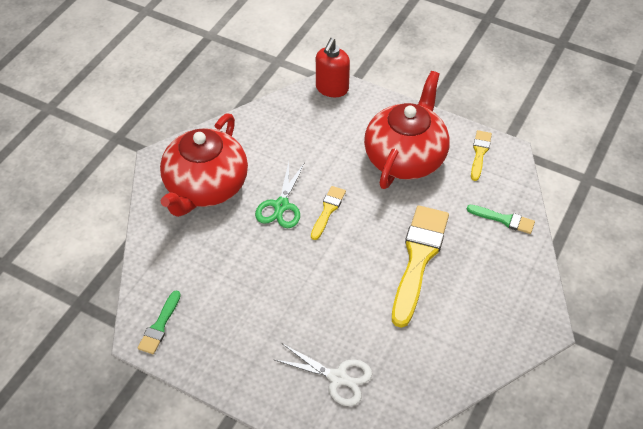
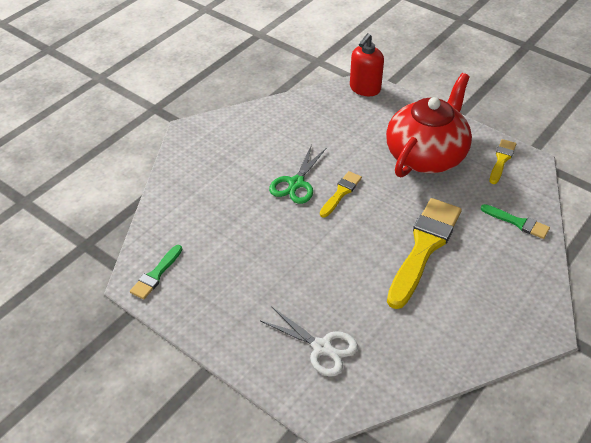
camera: 10 degrees right, 5 degrees down
(206, 187) = (227, 158): red teapot -> none

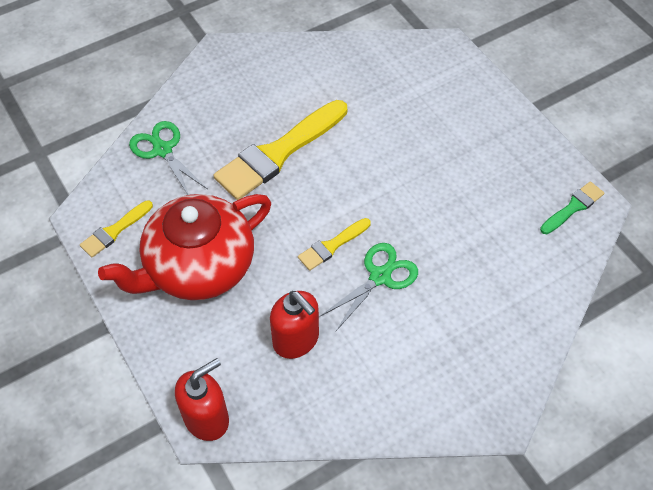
camera: 160 degrees left, 10 degrees up
(321, 347) = (426, 92): white scissors -> none
(334, 135) = (296, 340): none -> red soap dispenser
(517, 222) = (163, 150): green brush -> green scissors

